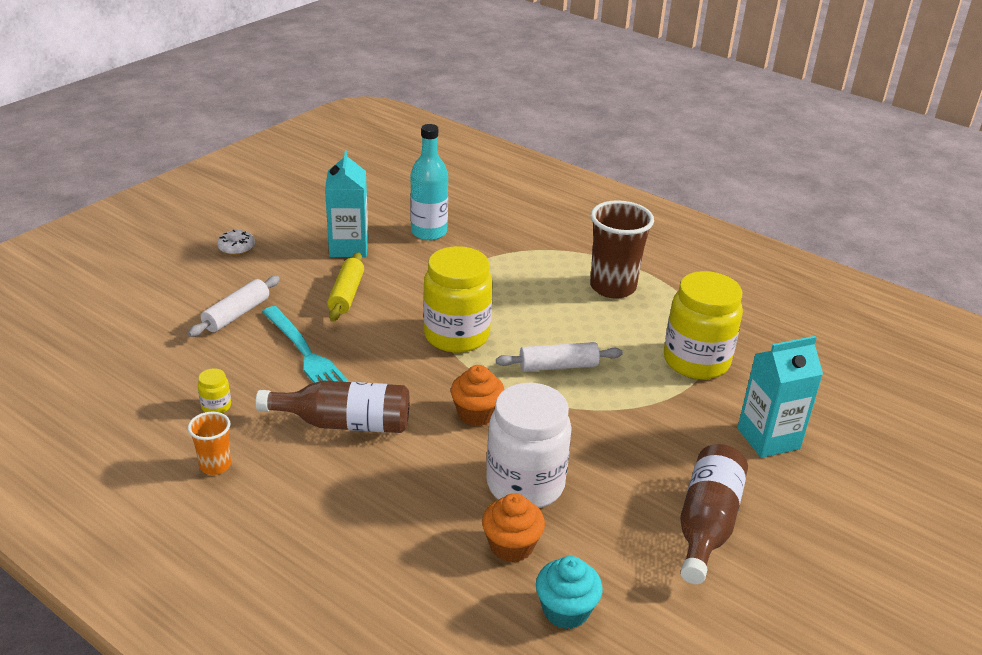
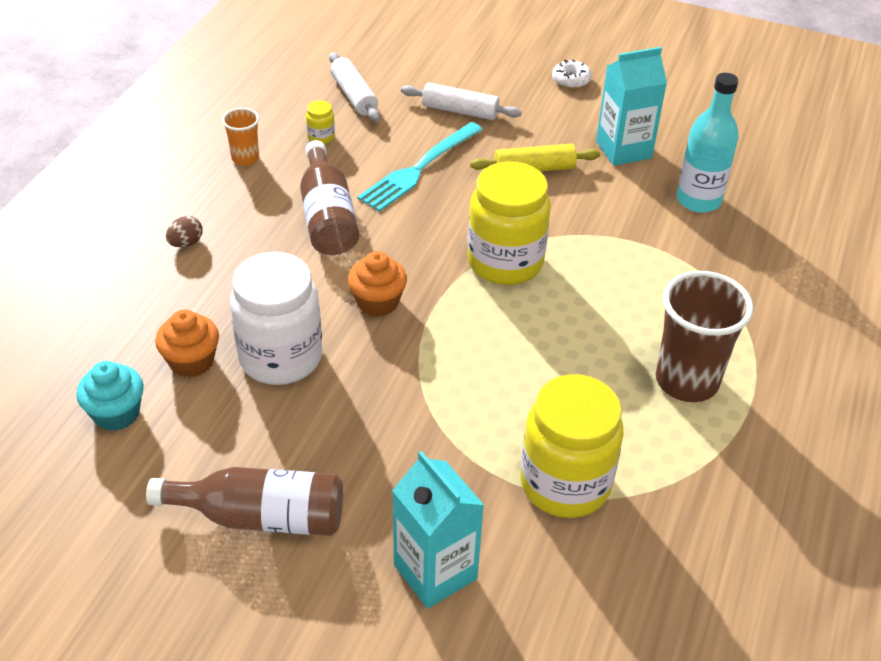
camera: 75 degrees right, 10 degrees up
(333, 529) = (186, 243): none -> brown egg
(558, 366) = (490, 353): white rolling pin -> white rolling pin (354, 95)

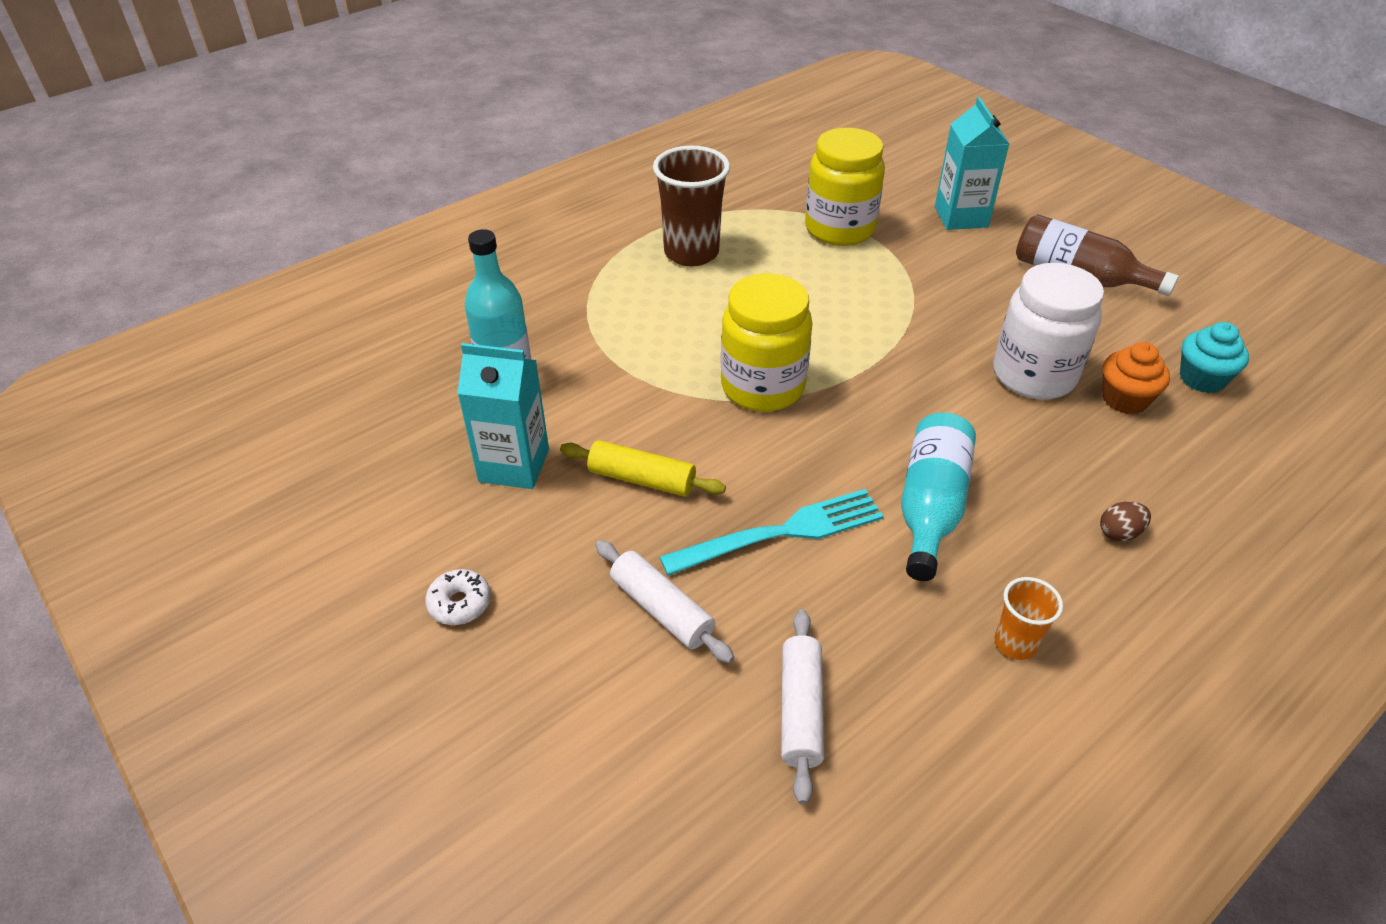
camera: 150 degrees left, 0 degrees up
(321, 137) = (889, 640): yellow jar -> none
(327, 216) = (930, 507): brown bottle -> turquoise bottle
(377, 302) = (917, 392): orange cupcake -> none

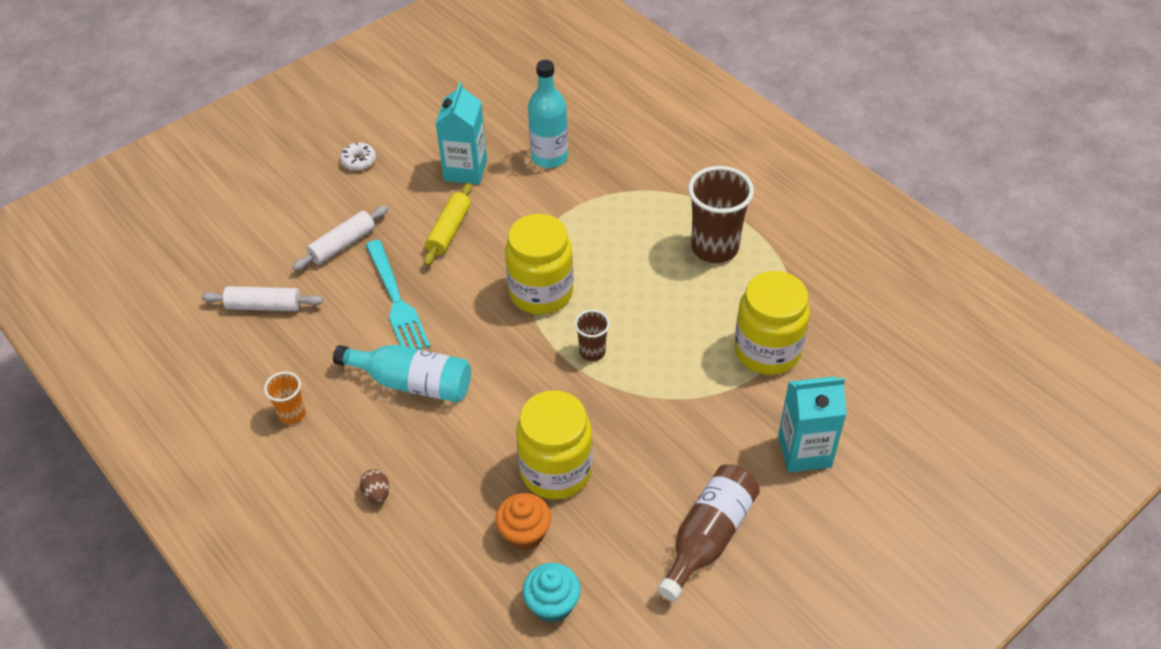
camera: 90 degrees right, 5 degrees up
(855, 346) = (592, 352): none -> brown cup
(1033, 375) = (556, 471): white jar -> yellow jar

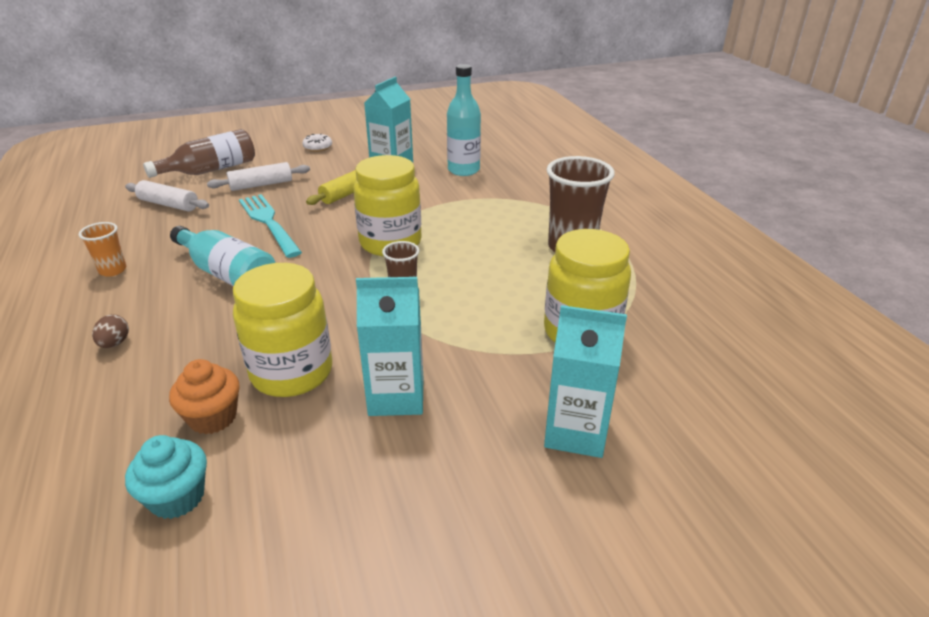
camera: 20 degrees right, 15 degrees down
(397, 301) = (268, 222): turquoise fork -> turquoise fork turned 150 degrees clockwise
(655, 465) = (396, 396): none -> turquoise carton
(708, 537) = (405, 486): brown bottle -> brown bottle (210, 170)

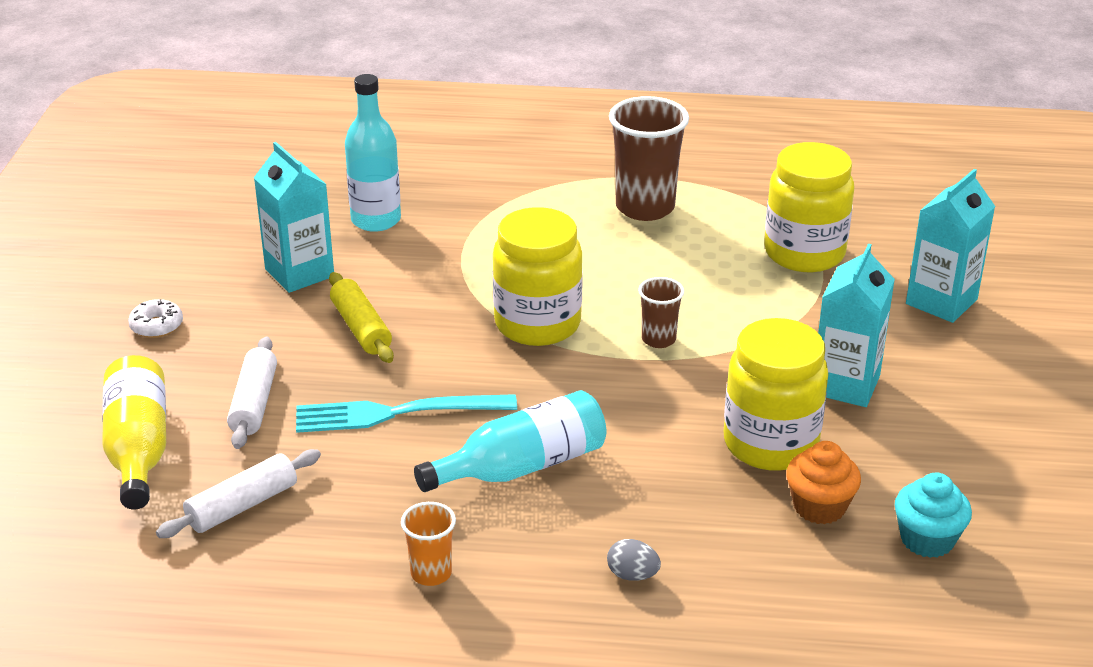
camera: 65 degrees left, 0 degrees up
(115, 343) = (632, 575): brown egg -> grey egg
(210, 170) = (138, 449): brown bottle -> yellow bottle

